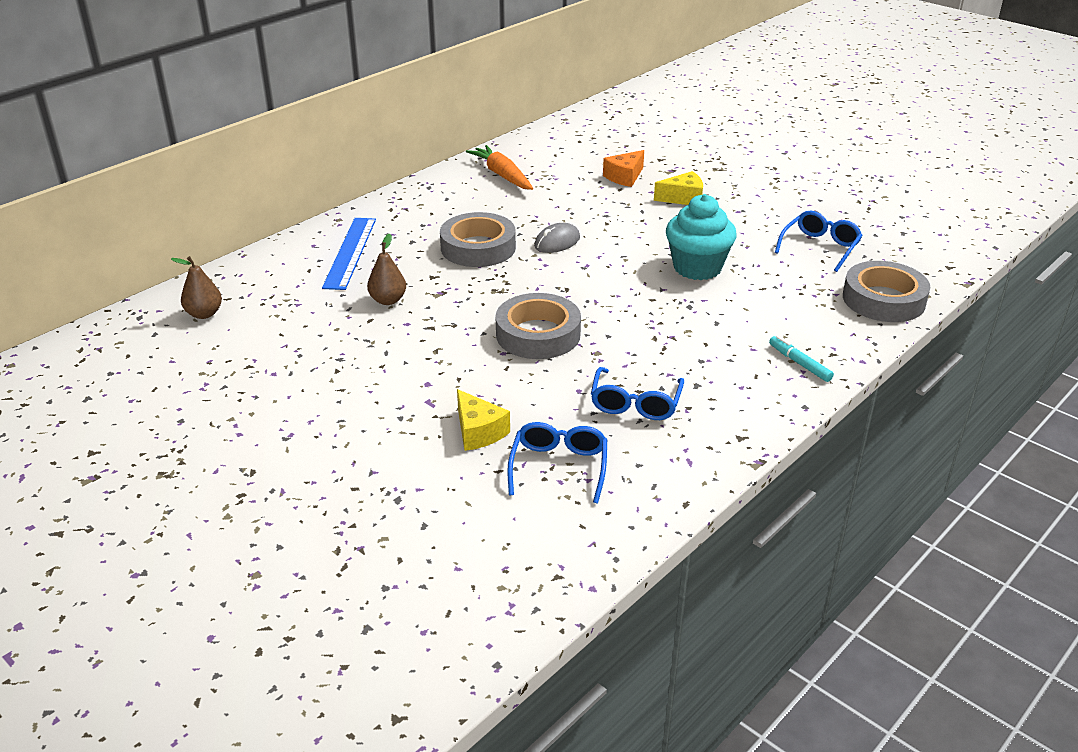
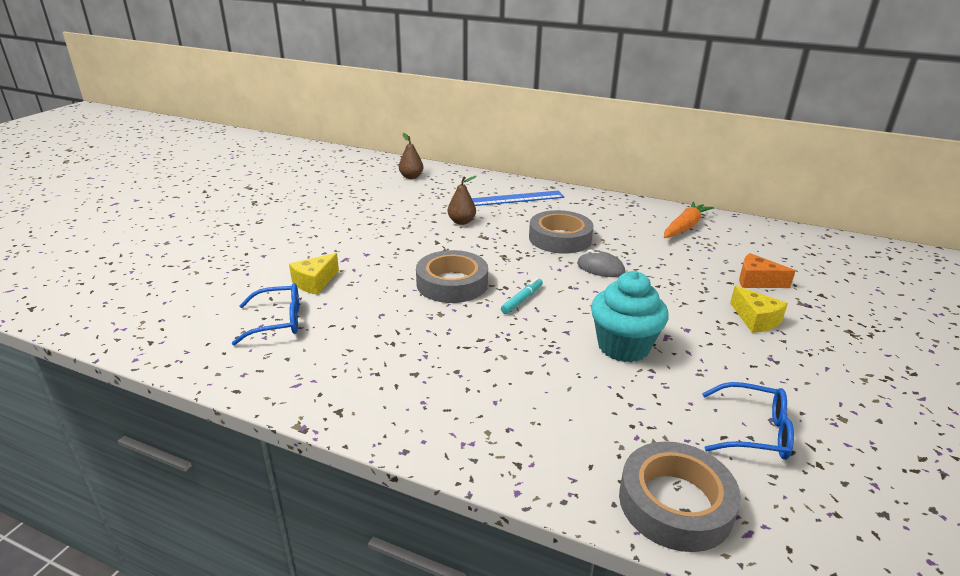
camera: 70 degrees right, 5 degrees down
(635, 404) = (372, 344): blue glasses -> none
(799, 363) = (484, 439): turquoise marker -> turquoise marker (522, 300)

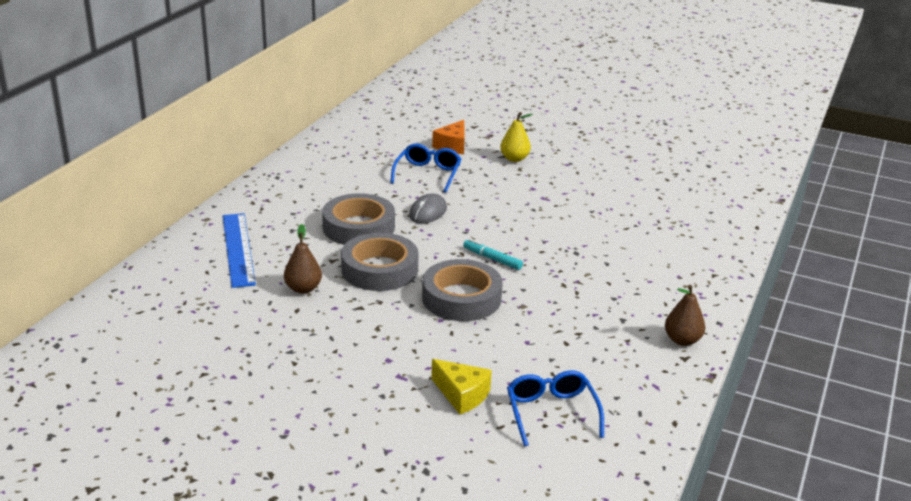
camera: 90 degrees left, 0 degrees up
(411, 177) = (125, 330): brown pear -> brown pear (682, 340)
(623, 346) = (562, 218): turquoise cupcake -> none
(675, 503) = (726, 223): grey tape -> grey tape (379, 269)
(685, 227) = (340, 157): orange carrot -> none
(754, 431) = (651, 186): blue glasses -> blue glasses (428, 174)
(755, 319) = (514, 159): yellow cheese -> yellow pear

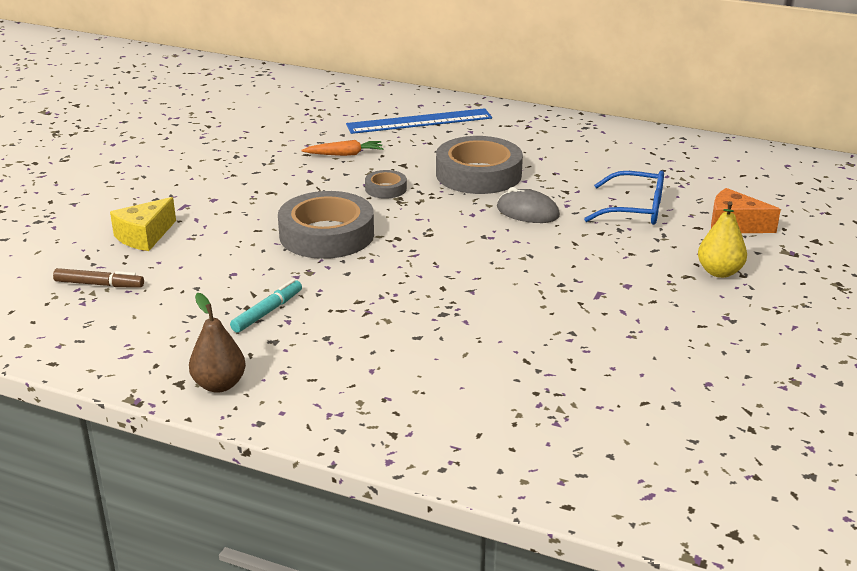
camera: 90 degrees right, 0 degrees up
(303, 289) = (345, 154): brown pear -> orange carrot
(379, 269) = (385, 189): grey tape -> grey tape, size x0.47
(492, 259) = (417, 253): turquoise marker -> turquoise marker (267, 312)
(551, 412) = (99, 284): blue glasses -> brown marker

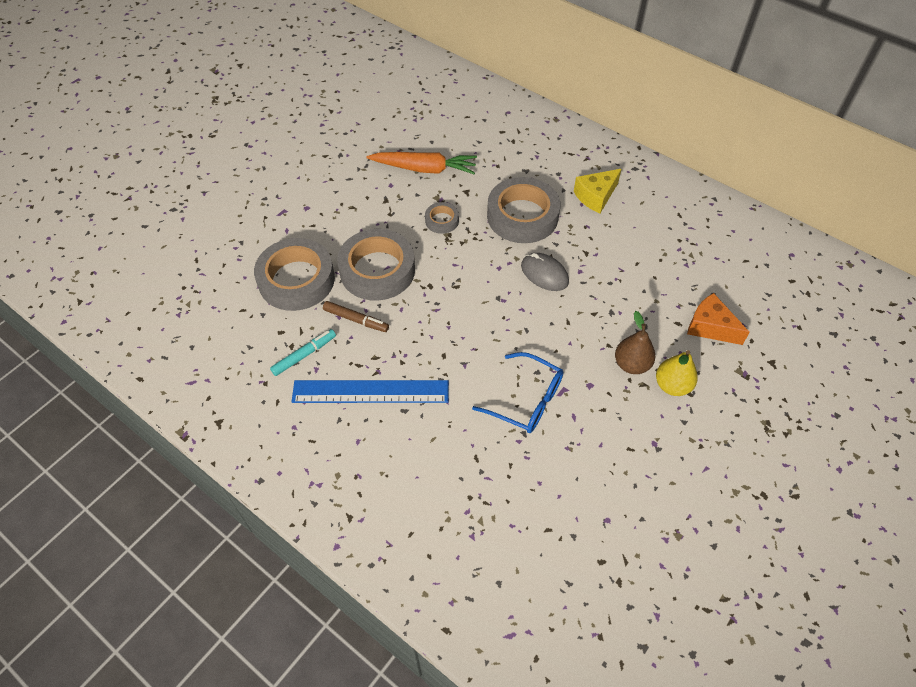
camera: 15 degrees right, 25 degrees up
(99, 284) = (195, 295): brown marker -> brown marker (356, 320)
(144, 236) = (243, 244): yellow cheese -> yellow cheese (596, 196)
(219, 385) = (245, 431): brown pear -> brown pear (631, 364)
(228, 255) = (296, 280): none -> grey tape
(345, 154) = (424, 169): orange carrot -> orange carrot, size x1.65
(419, 121) = (499, 135): blue ruler -> blue ruler (370, 392)
(635, 210) = (634, 289): blue glasses -> blue glasses (527, 400)

